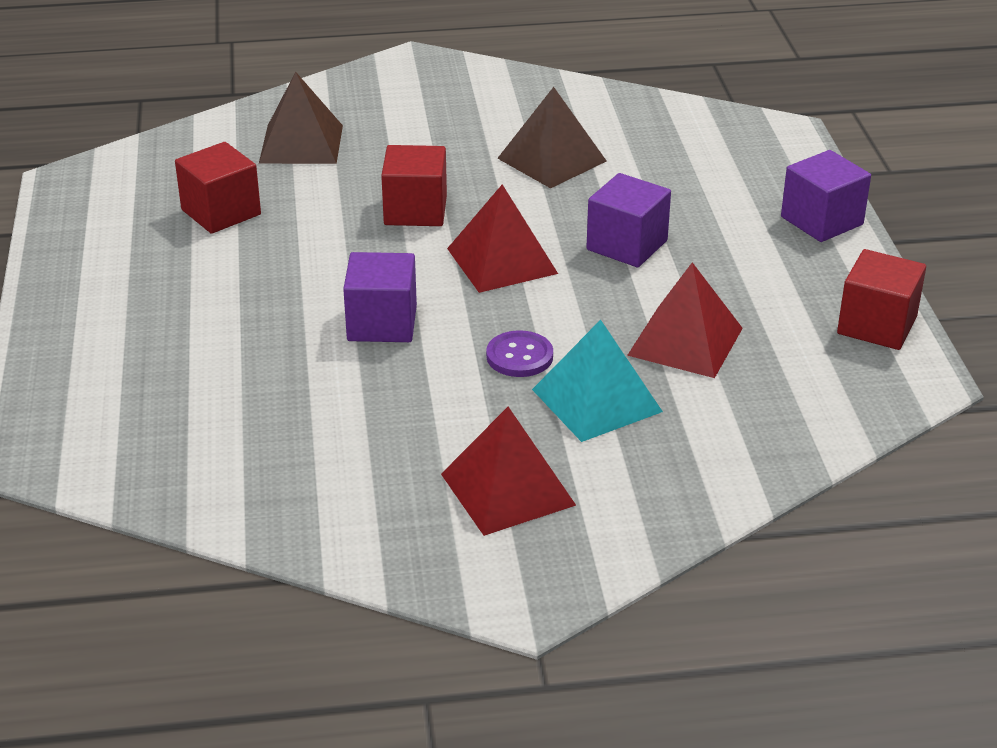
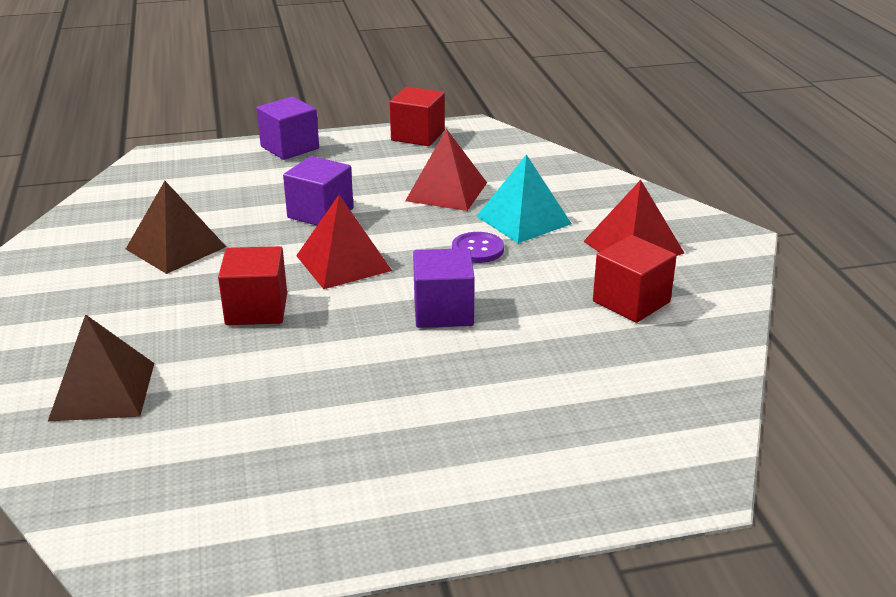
camera: 95 degrees left, 5 degrees down
(221, 212) = (246, 429): red cube -> red cube (631, 302)

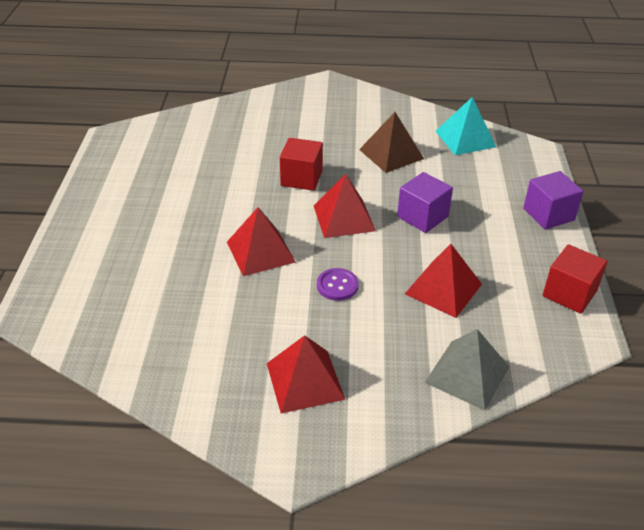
camera: 105 degrees right, 10 degrees up
(103, 391) = (248, 128): brown pyramid -> none
(443, 311) = (260, 251): purple cube -> red pyramid
(523, 220) = (377, 323): turquoise pyramid -> turquoise pyramid (465, 139)
(559, 172) = (467, 374): none -> grey pyramid
(631, 302) = (224, 350): red cube -> none

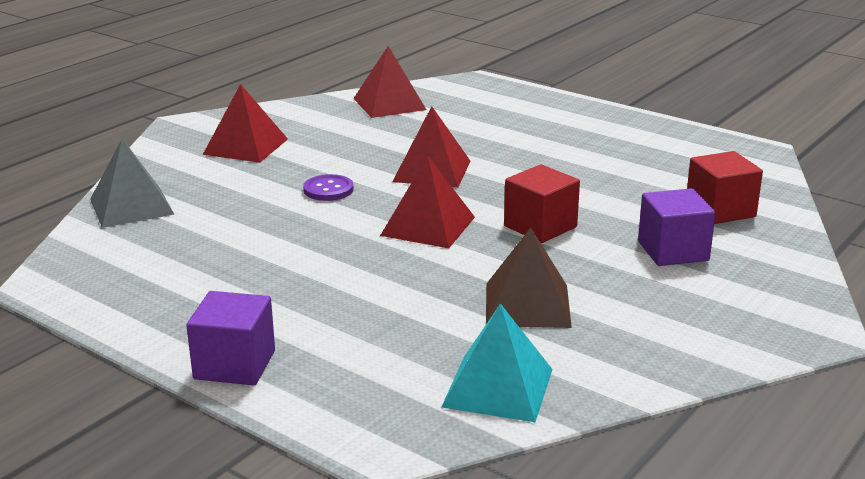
camera: 125 degrees right, 15 degrees down
(422, 217) = (363, 272): purple cube -> purple cube (673, 251)
(443, 289) = (238, 237): red pyramid -> red pyramid (389, 104)
(569, 293) = (108, 304): red cube -> red cube (720, 210)

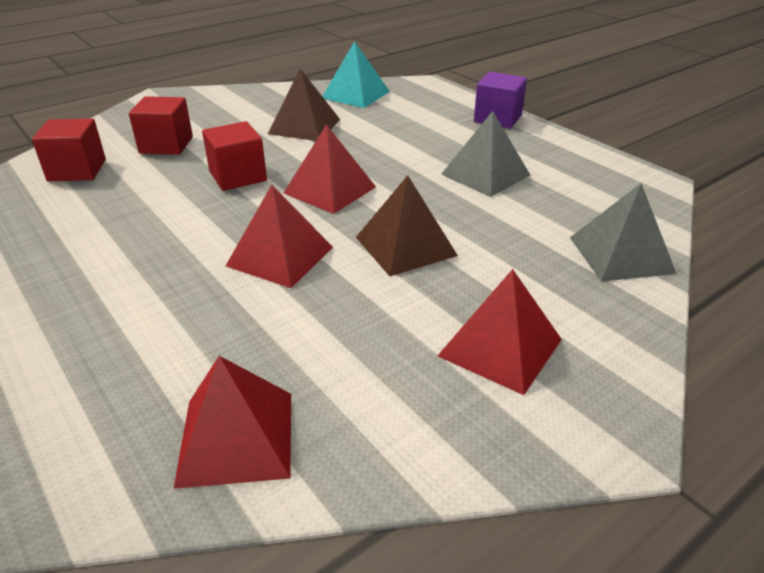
camera: 165 degrees left, 10 degrees up
(255, 266) = (485, 174): none -> grey pyramid
(328, 190) = (405, 246): purple button -> brown pyramid
(673, 251) = (166, 145): purple cube -> red cube

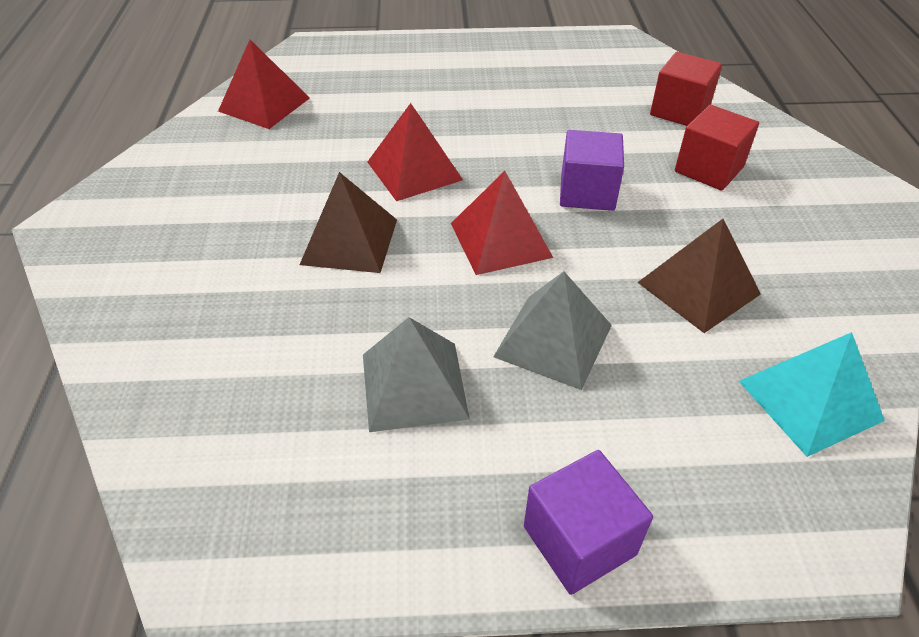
camera: 125 degrees right, 10 degrees up
(238, 176) = (587, 192): red cube -> purple cube
(500, 347) = (183, 224): red pyramid -> none
(621, 255) = (157, 380): grey pyramid -> grey pyramid (553, 340)

